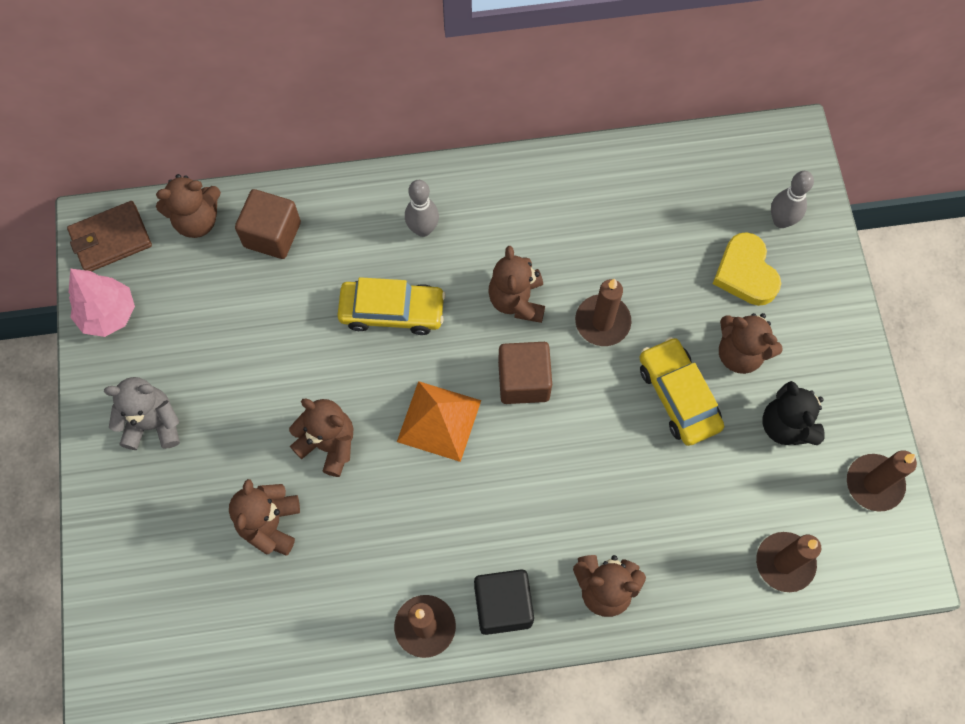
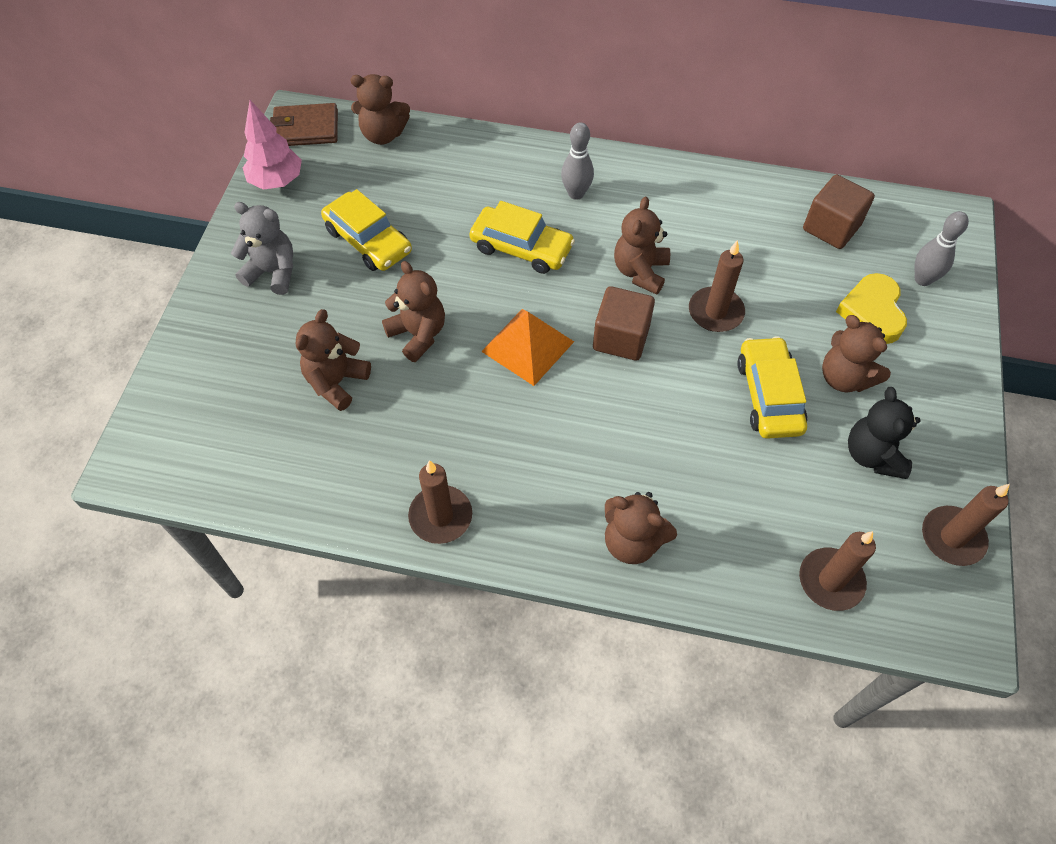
camera: 20 degrees right, 10 degrees down
(235, 354) = (368, 241): none -> yellow car
(272, 235) = (442, 162): brown cube -> brown cube (831, 227)
(503, 605) = (524, 523): black cube -> none

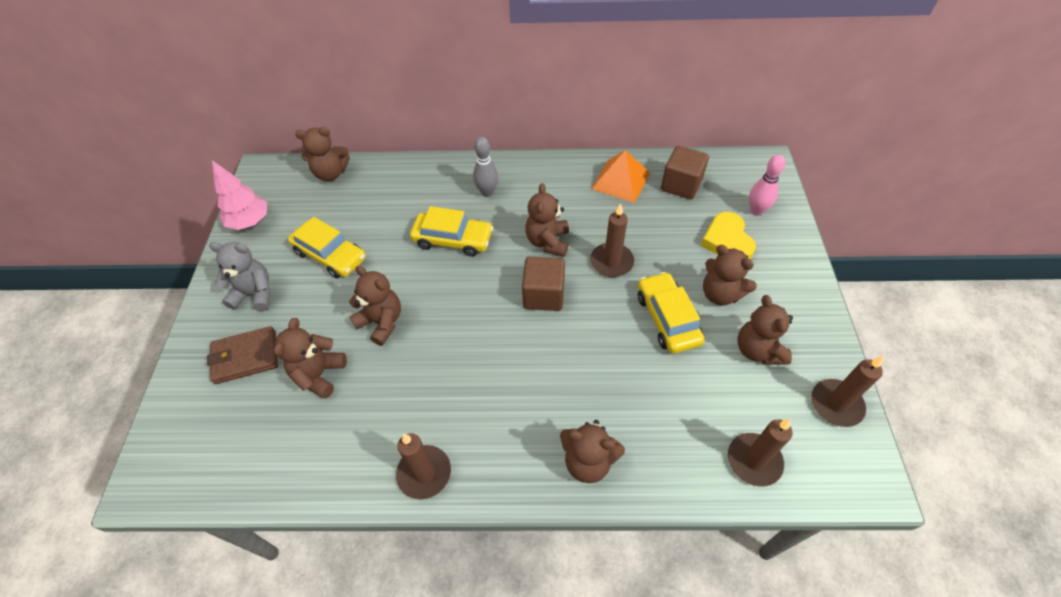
camera: 10 degrees left, 5 degrees down
(306, 128) = (269, 179): brown wallet -> brown wallet (245, 357)
(527, 346) = (471, 315): orange pyramid -> orange pyramid (620, 181)
(872, 455) = (757, 350): black teddy bear -> brown teddy bear
(922, 279) = (756, 211): grey bowling pin -> pink bowling pin

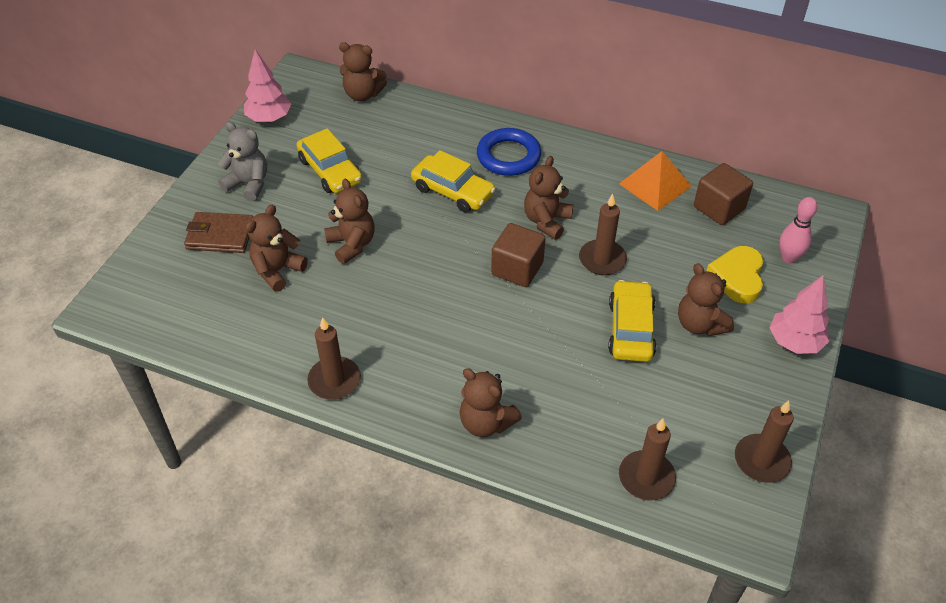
camera: 20 degrees right, 5 degrees down
(487, 192) = (508, 156): grey bowling pin -> blue ring
(757, 350) = (708, 387): brown teddy bear -> none
(801, 283) = (794, 342): none -> pink tree

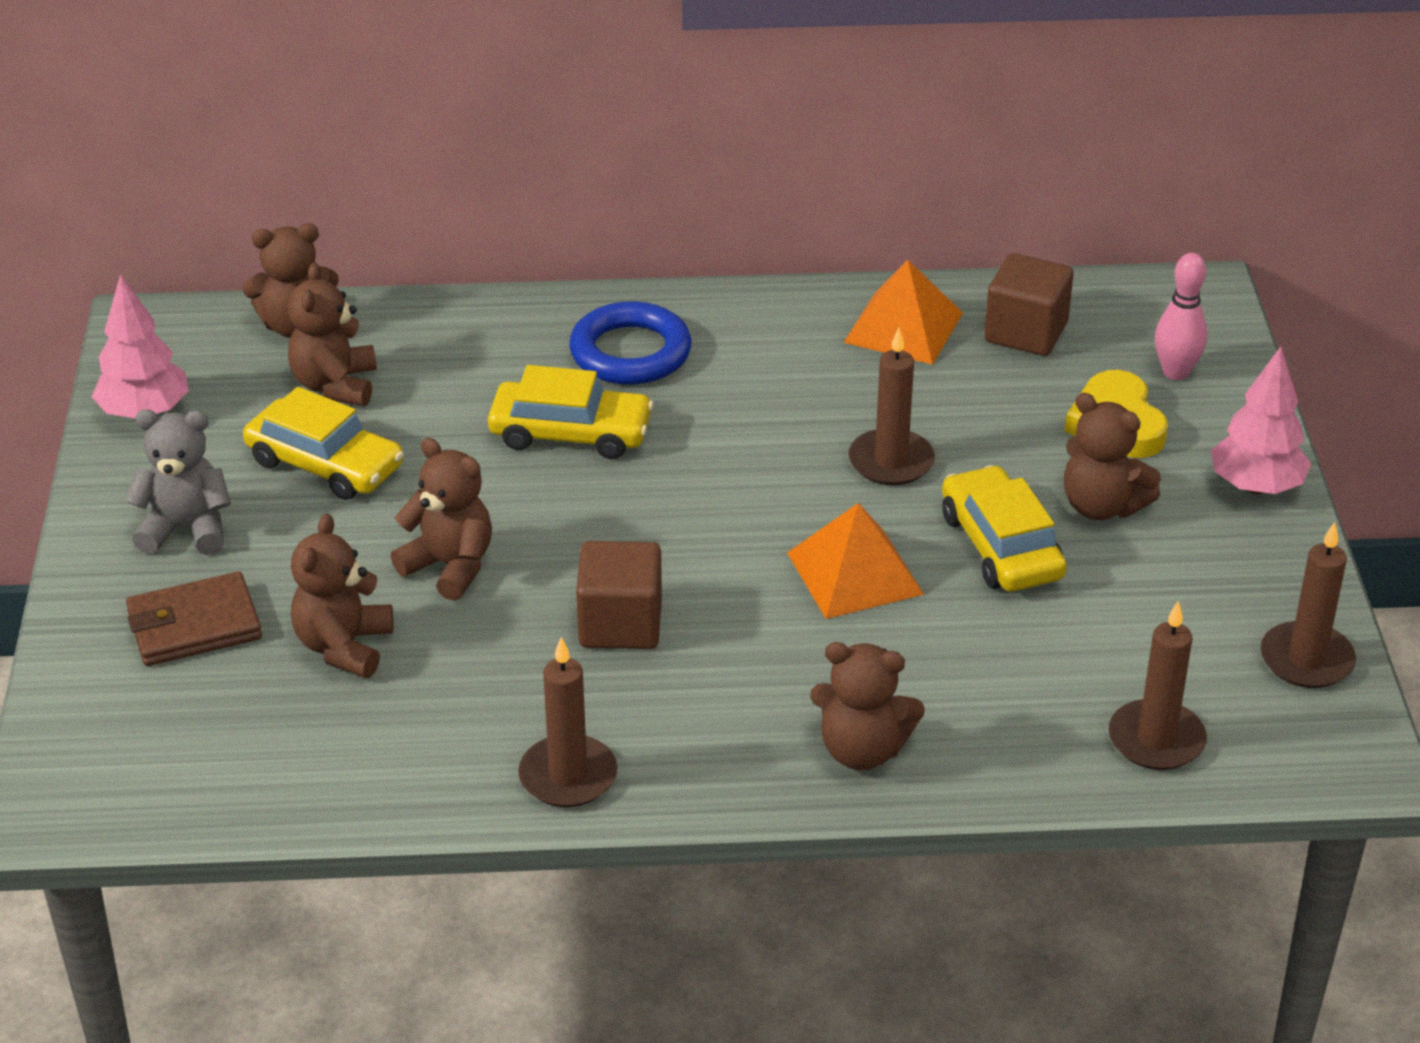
camera: 25 degrees left, 10 degrees down
(517, 269) = (761, 516): brown cube -> brown cube (620, 624)
(544, 318) = (854, 573): none -> orange pyramid
(546, 221) = (762, 432): brown teddy bear -> brown teddy bear (335, 385)

